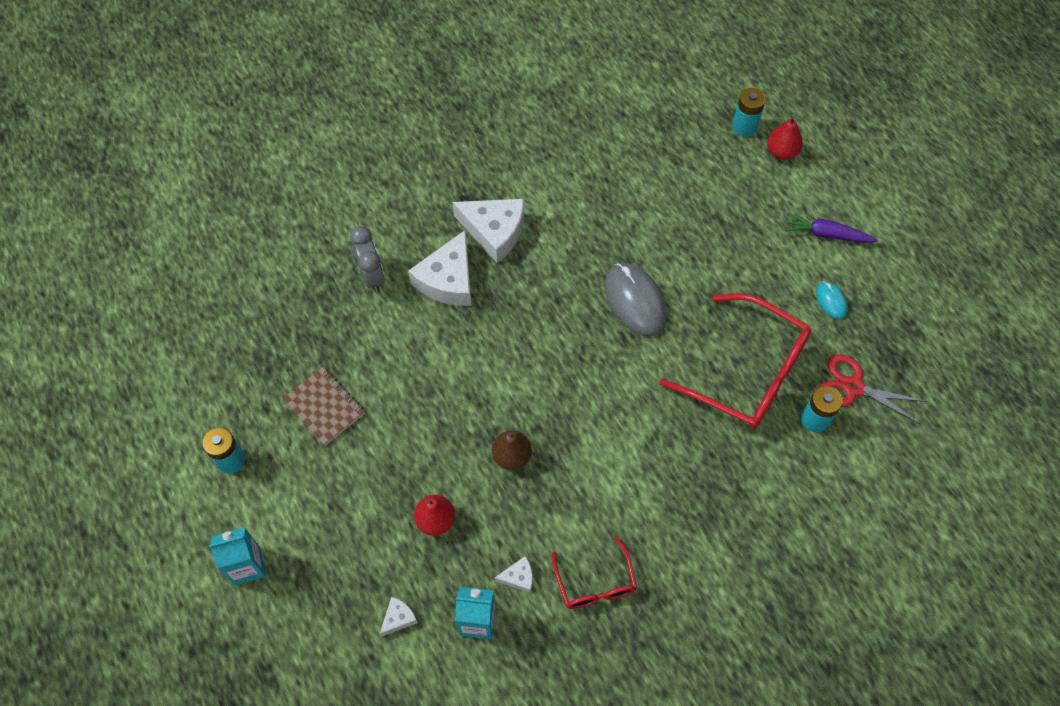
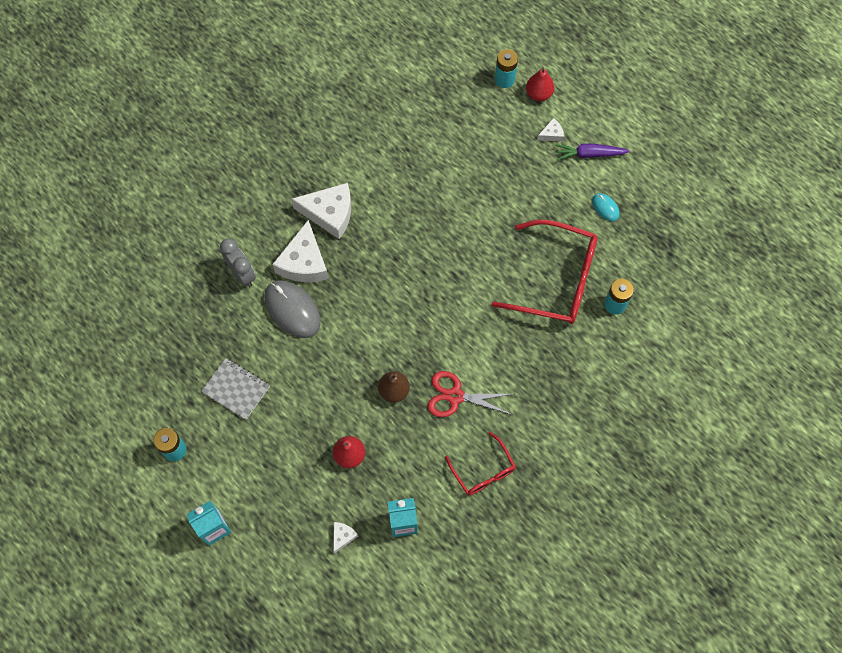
camera: 15 degrees left, 5 degrees up
(324, 407) = (236, 389): brown notebook -> grey notebook
(518, 577) = (424, 482): white cheese -> white cheese (551, 134)
(635, 301) = (456, 244): grey mouse -> grey mouse (292, 310)
(853, 387) = (637, 272): red scissors -> red scissors (455, 396)

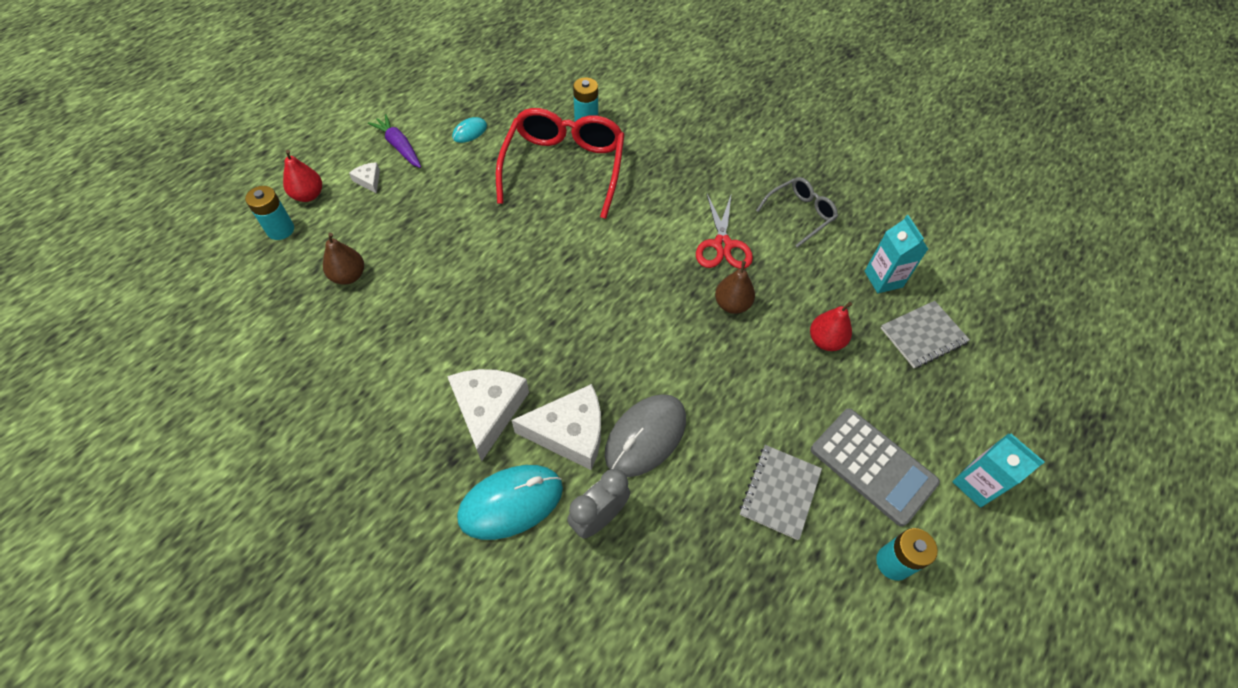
camera: 100 degrees left, 10 degrees down
(242, 458) = (872, 466): none -> grey calculator
(262, 224) = (511, 503): none -> turquoise mouse
(343, 536) = (923, 335): white cheese -> grey notebook
(455, 126) = (349, 276): none -> brown pear
(483, 471) = (800, 214): red glasses -> grey glasses
(589, 154) = (399, 147): purple carrot -> purple carrot turned 150 degrees clockwise

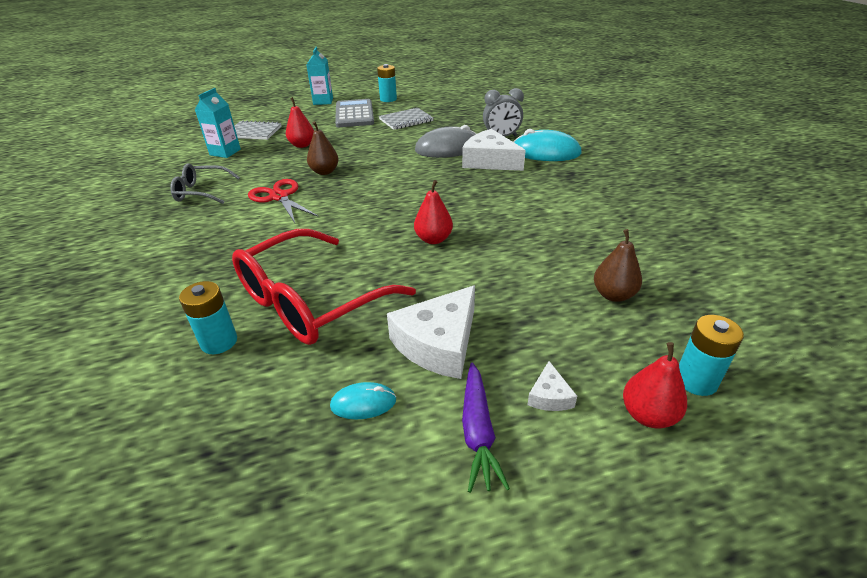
camera: 140 degrees left, 20 degrees down
(488, 410) = (533, 182): white cheese -> white cheese (439, 343)
(529, 264) = (433, 239): none -> red pear
(722, 245) = (279, 197): red scissors -> red scissors turned 75 degrees counterclockwise

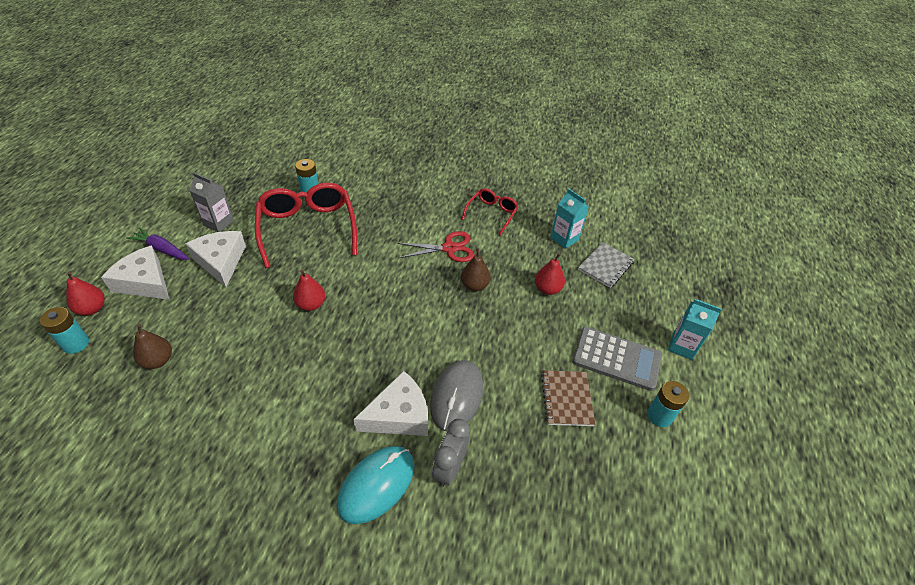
camera: 115 degrees right, 10 degrees up
(201, 192) = (492, 213): grey glasses -> red glasses
(363, 403) = (218, 223): turquoise mouse -> grey carton
(406, 120) = (567, 399): grey notebook -> brown notebook
(549, 396) = (144, 282): white cheese -> white cheese, size x2.18

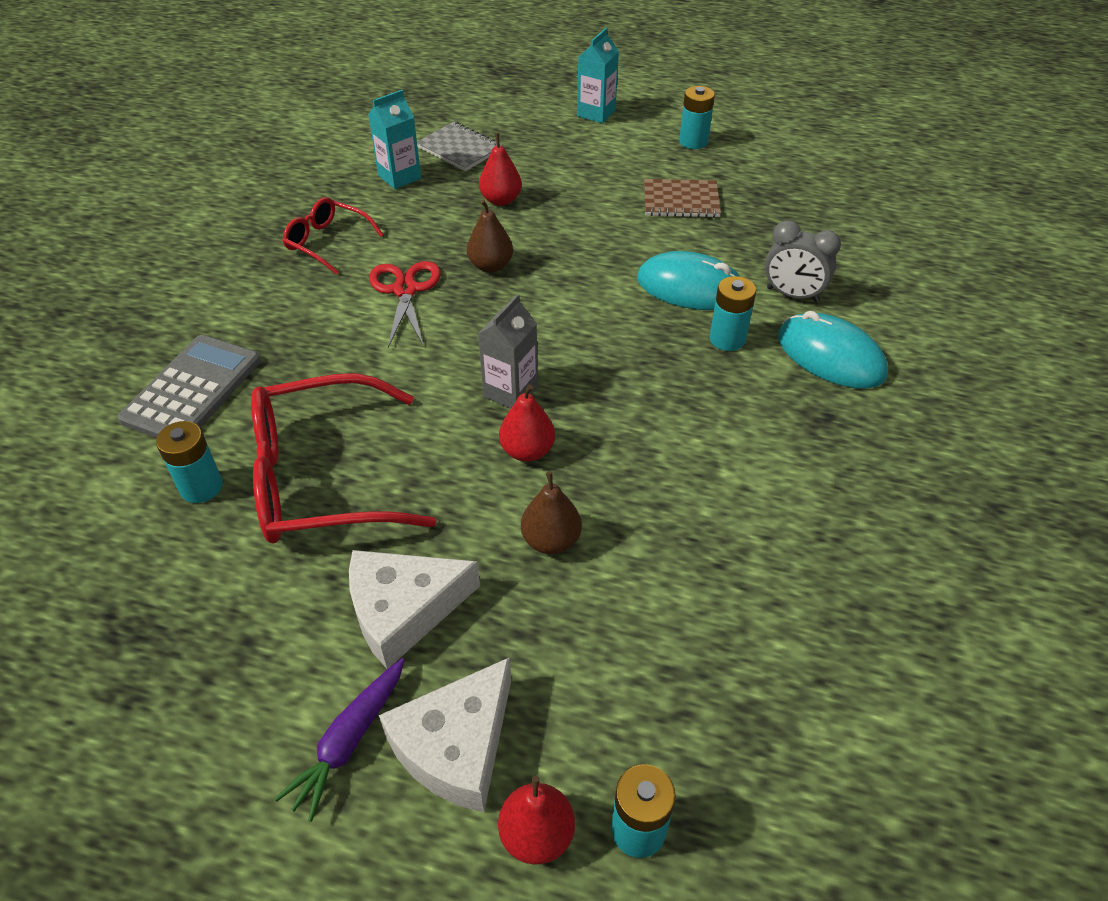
camera: 85 degrees left, 0 degrees up
(158, 361) = (667, 656): brown pear -> brown pear (551, 540)
(218, 223) = (273, 641): grey carton -> grey carton (510, 392)
(399, 415) = (727, 339): white cheese -> turquoise battery
(456, 396) = (690, 287): grey mouse -> turquoise mouse
(616, 359) = (618, 159): grey calculator -> grey calculator (192, 390)

